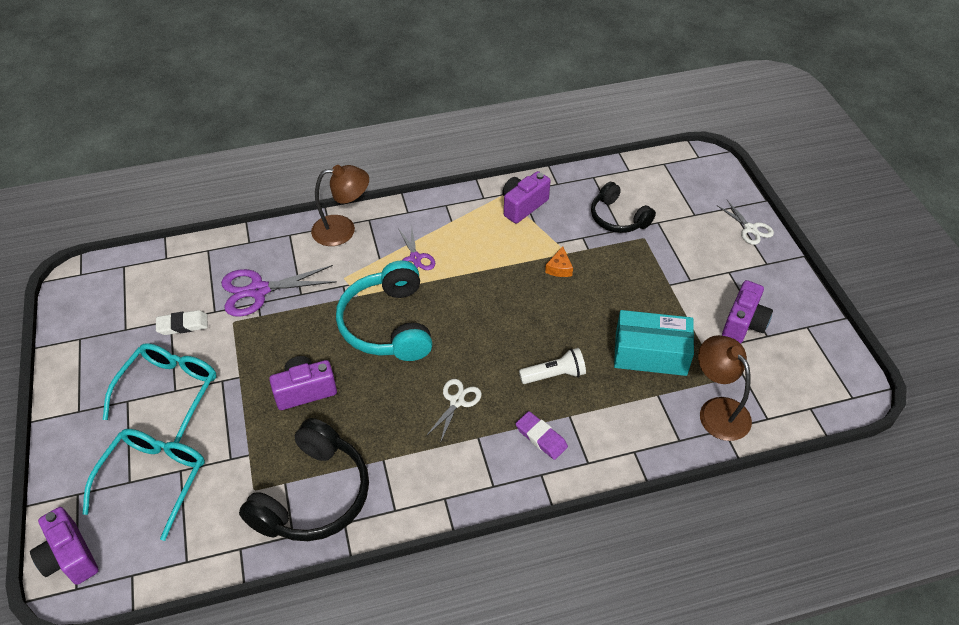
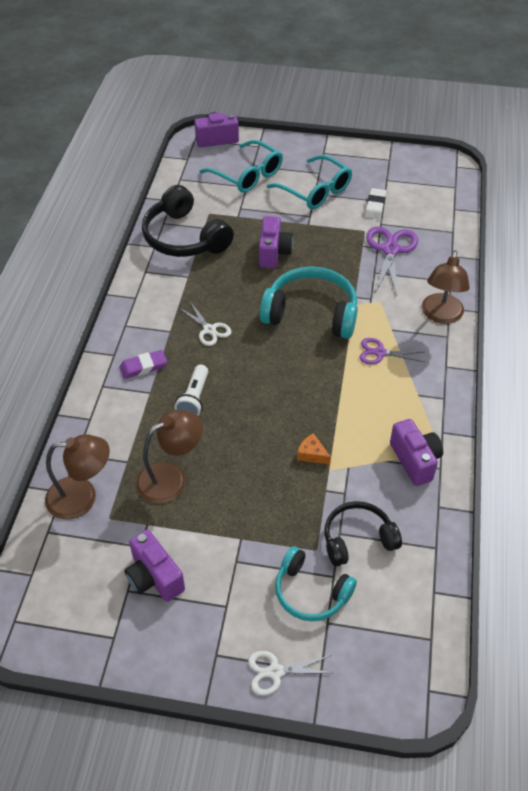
camera: 115 degrees right, 0 degrees up
(650, 353) = (171, 478): turquoise box -> brown lamp
(679, 230) = (311, 592): none -> turquoise headphones

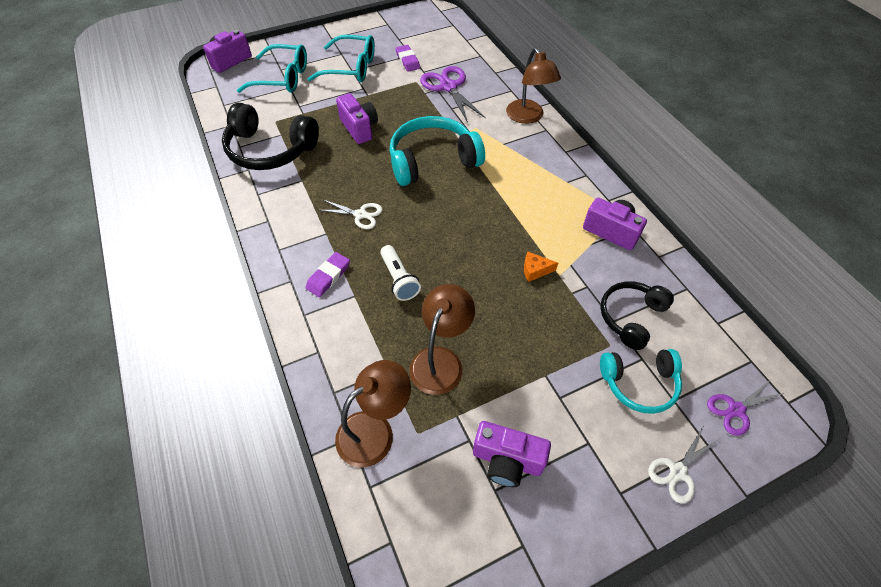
camera: 35 degrees left, 5 degrees up
(375, 206) = (407, 60): white eraser -> purple eraser
(380, 353) = (511, 165): purple scissors -> purple scissors (736, 410)

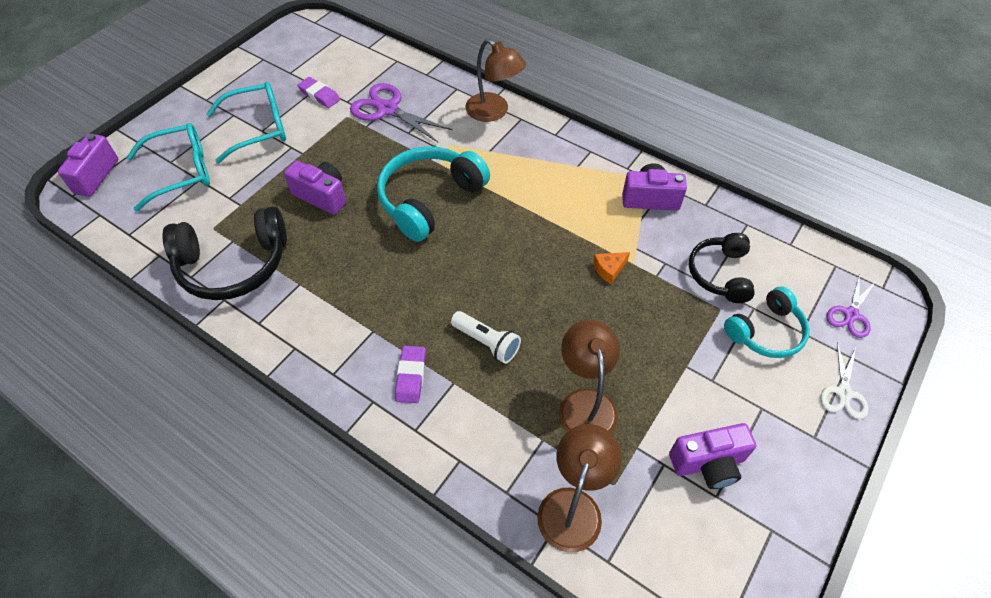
camera: 30 degrees left, 0 degrees up
(360, 215) = (395, 293): white scissors -> none

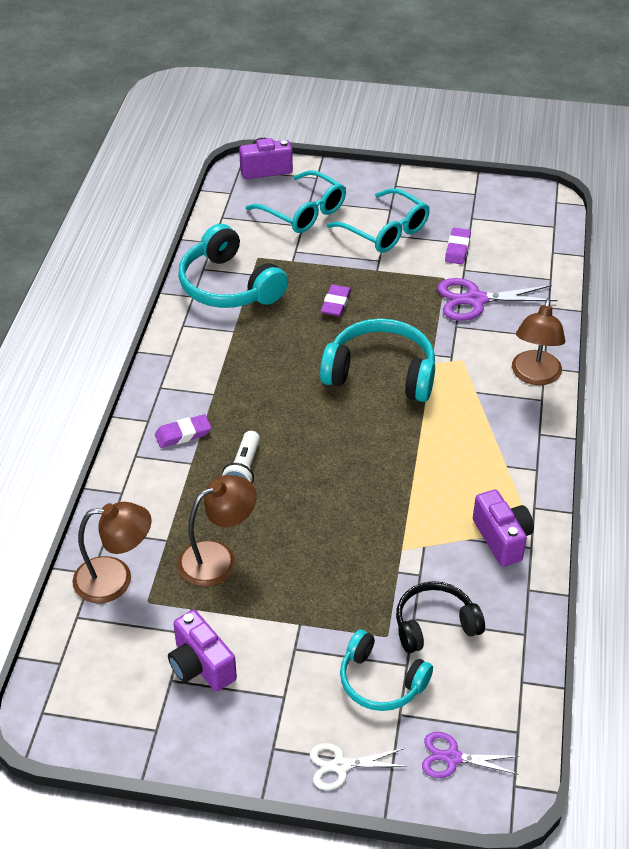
camera: 65 degrees right, 10 degrees down
(233, 264) = (229, 286): black headphones -> turquoise headphones
(322, 196) = (336, 303): purple camera -> purple eraser
(387, 109) = (475, 300): purple scissors -> purple scissors turned 105 degrees counterclockwise
(609, 269) = (382, 532): orange cheese -> none

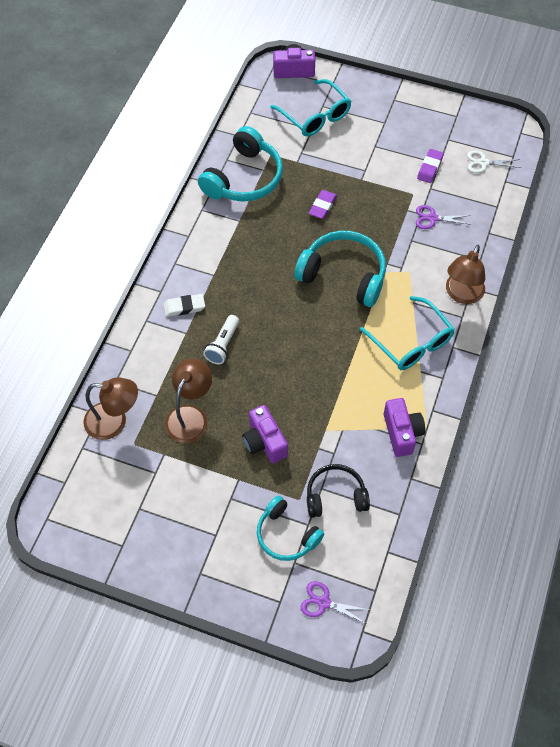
camera: 10 degrees right, 15 degrees up
(183, 434) = (184, 307): purple eraser -> white eraser
(201, 665) = (162, 501): purple camera -> purple camera (264, 442)
(218, 558) = (190, 416): brown lamp -> brown lamp turned 45 degrees counterclockwise
(229, 286) = (244, 178): turquoise headphones -> turquoise headphones turned 120 degrees counterclockwise
(340, 766) = (244, 595): white scissors -> white scissors (483, 163)
(385, 231) = (376, 143): turquoise glasses -> turquoise glasses (412, 342)
(475, 300) = (432, 218): purple scissors -> purple scissors, size x0.60

